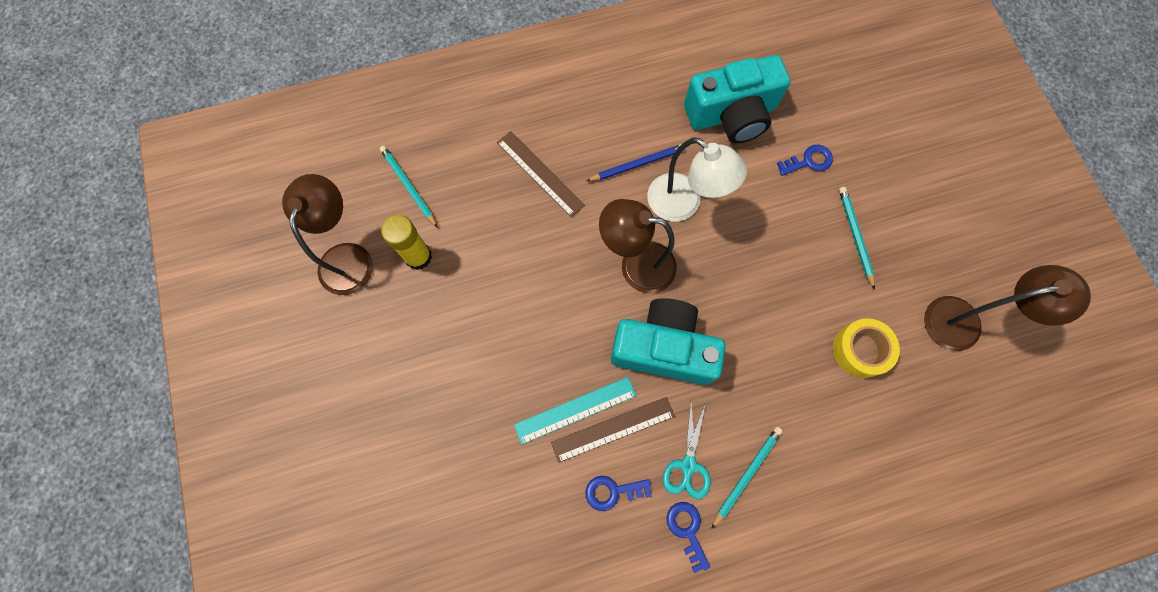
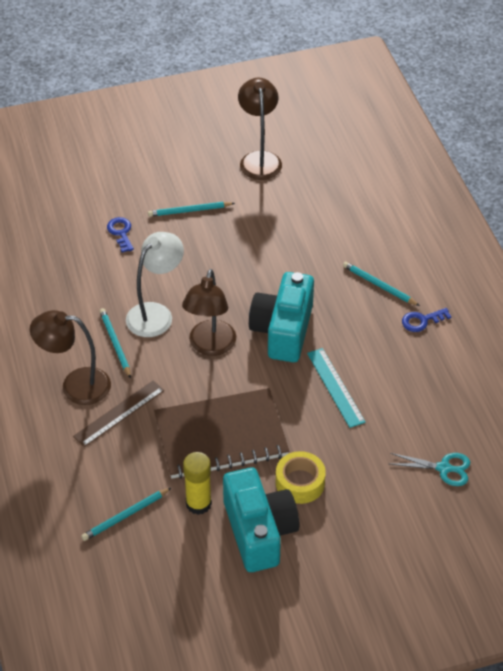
camera: 90 degrees left, 25 degrees down
(348, 257) = (197, 560): brown lamp -> brown lamp (75, 385)
(506, 278) = (221, 436): none -> brown notebook
(612, 491) = (398, 364): blue key -> none
(613, 429) = (349, 363): brown ruler -> none
(637, 164) = (115, 343): blue pencil -> turquoise pencil
(688, 465) = (374, 318): turquoise scissors -> turquoise scissors (444, 468)
(731, 114) = (71, 278): turquoise camera -> turquoise camera (259, 531)
(860, 350) = (282, 216): yellow tape -> yellow tape (300, 483)

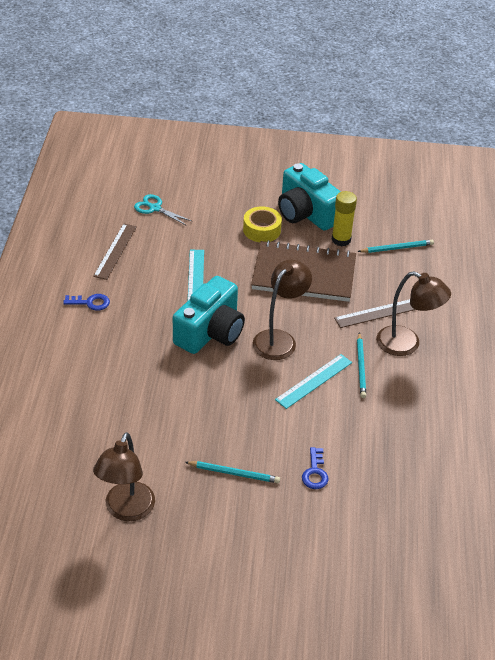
camera: 160 degrees left, 5 degrees down
(156, 313) = (314, 381): white lamp -> turquoise ruler
(259, 531) = (306, 213): turquoise camera -> turquoise camera turned 45 degrees counterclockwise
(379, 285) = (103, 341): turquoise pencil -> none
(444, 391) = (115, 251): none -> brown ruler

